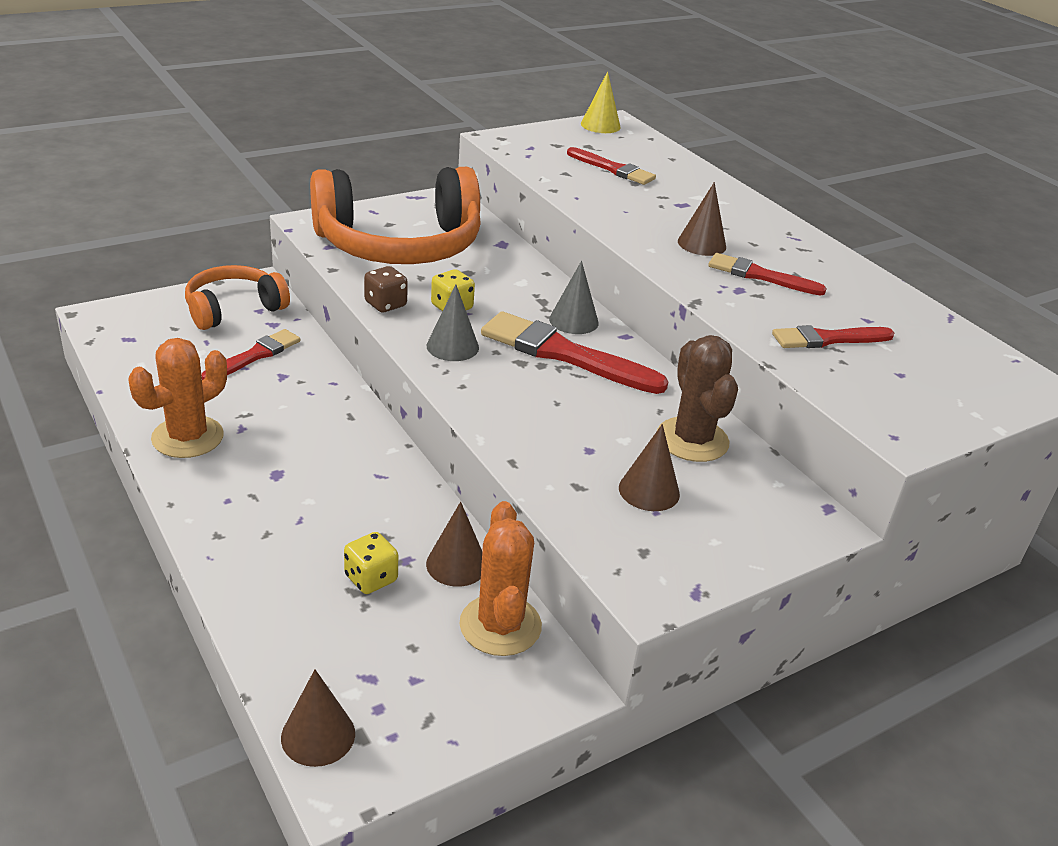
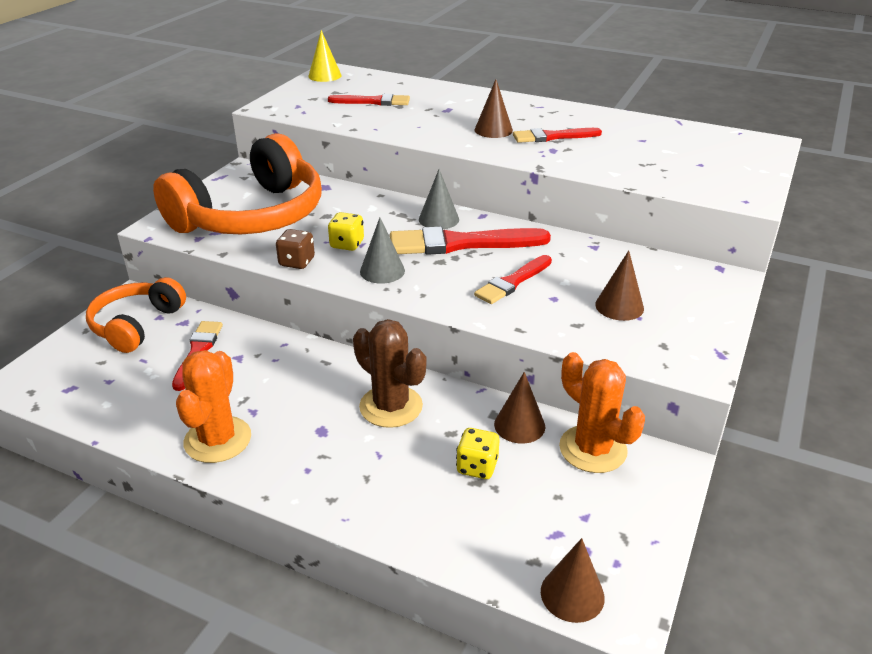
camera: 30 degrees left, 0 degrees up
(692, 440) = (602, 263): brown cactus -> brown cactus (391, 406)
(827, 339) = (639, 160): red brush -> red brush (512, 282)

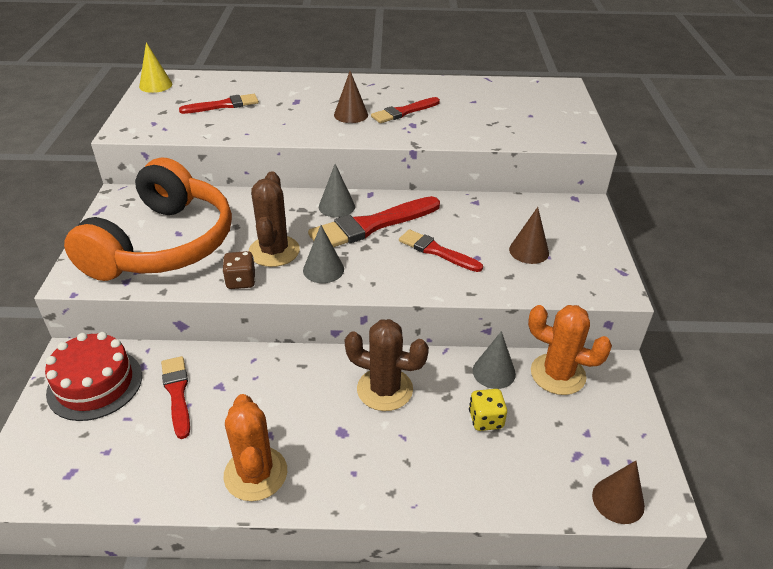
camera: 25 degrees left, 5 degrees up
(136, 325) = (95, 384): orange headphones -> red cake
(347, 244) = (274, 251): yellow dice -> brown cactus
(512, 282) = (436, 251): red brush -> red brush turned 105 degrees clockwise
(519, 425) = (494, 372): brown cone -> grey cone

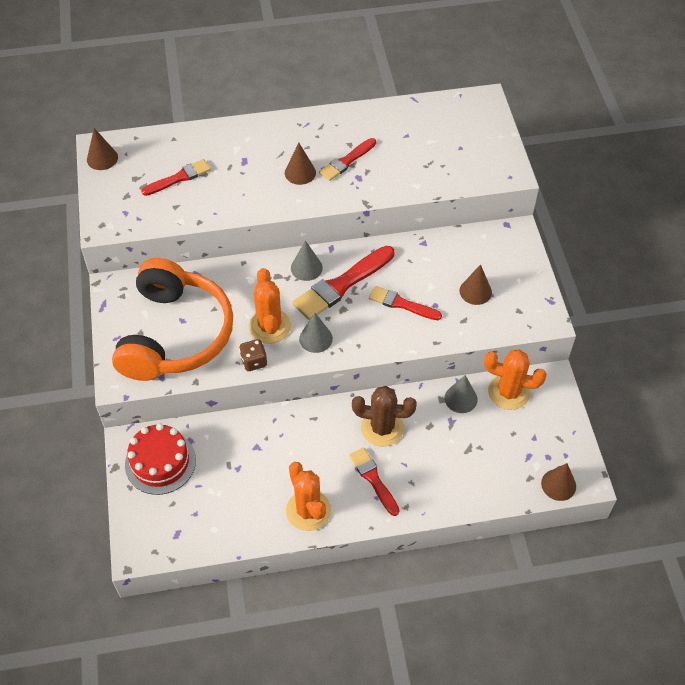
camera: 10 degrees left, 15 degrees up
(155, 85) = (102, 158): yellow cone -> brown cone
(177, 393) = (227, 459): red brush -> red brush (373, 479)
(274, 251) = (269, 326): brown cactus -> orange cactus
(486, 420) = (461, 440): yellow dice -> none

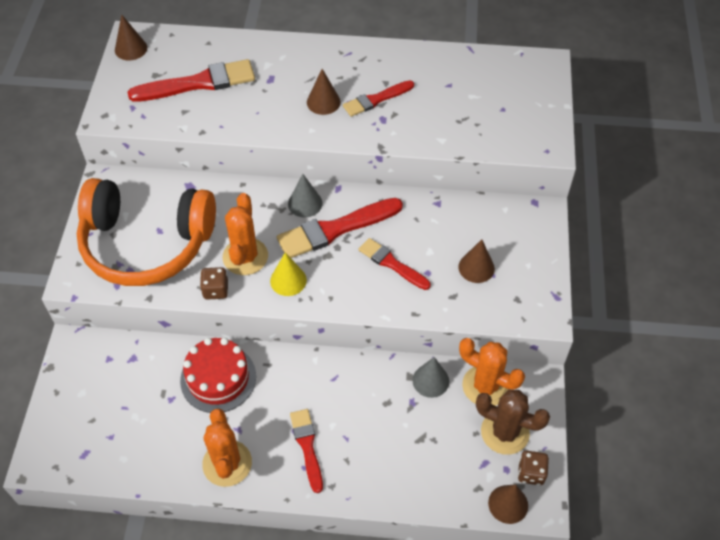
camera: 15 degrees right, 0 degrees up
(160, 462) = (96, 373): red cake -> red cake (218, 378)
(175, 334) = (146, 243): orange headphones -> orange headphones turned 75 degrees clockwise
(179, 178) = (199, 83): red brush -> red brush, size x1.64
(315, 338) = (288, 280): grey cone -> yellow cone
(382, 428) = (335, 392): brown cactus -> brown cactus (505, 432)
(569, 455) = (531, 473): none -> brown dice

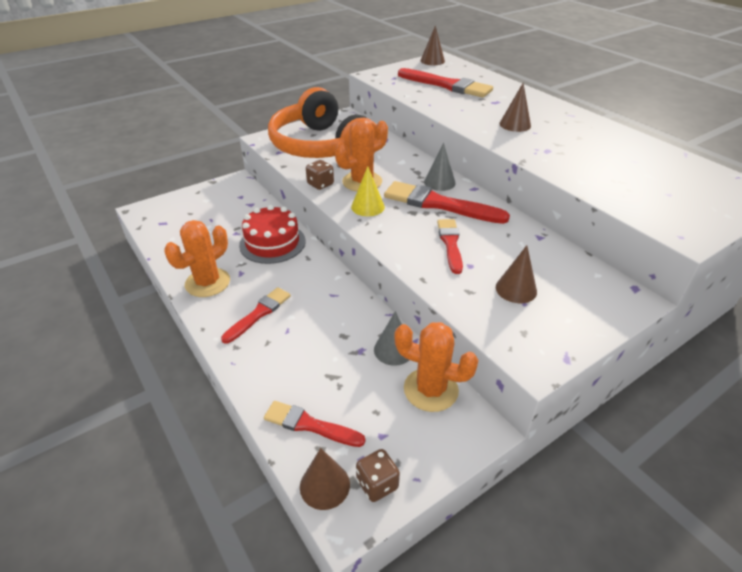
camera: 50 degrees right, 15 degrees down
(376, 100) = (557, 140): red brush -> red brush (309, 425)
(485, 386) = (430, 390): orange cactus -> orange cactus turned 60 degrees counterclockwise
(505, 432) = (399, 434): brown cactus -> none

